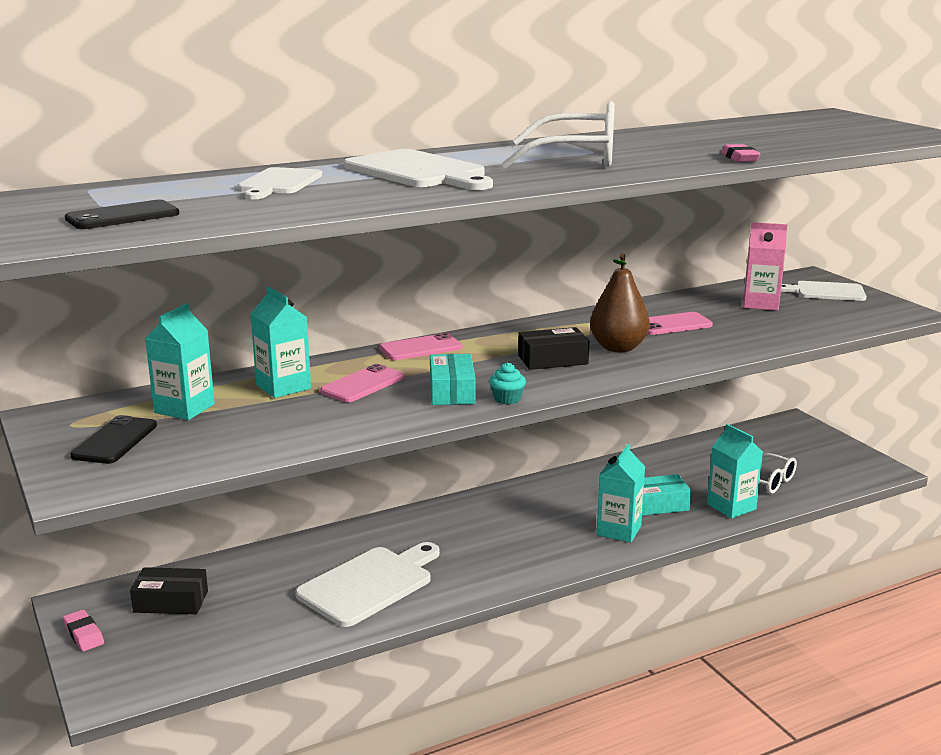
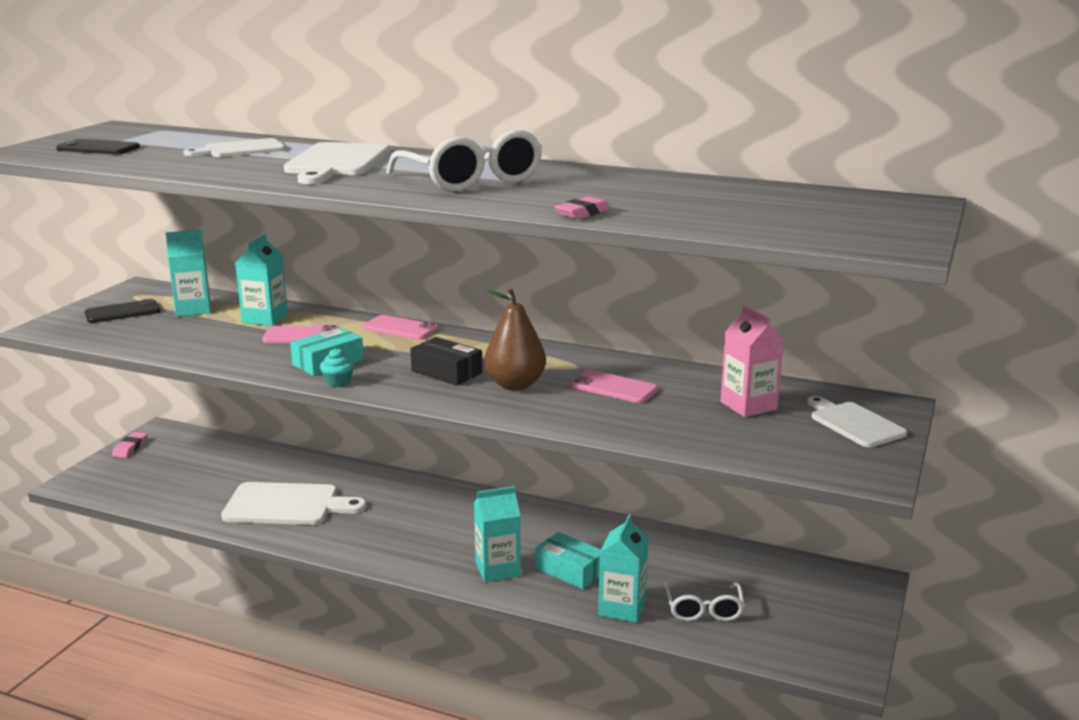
camera: 50 degrees right, 0 degrees up
(171, 602) = (192, 454): black box -> none

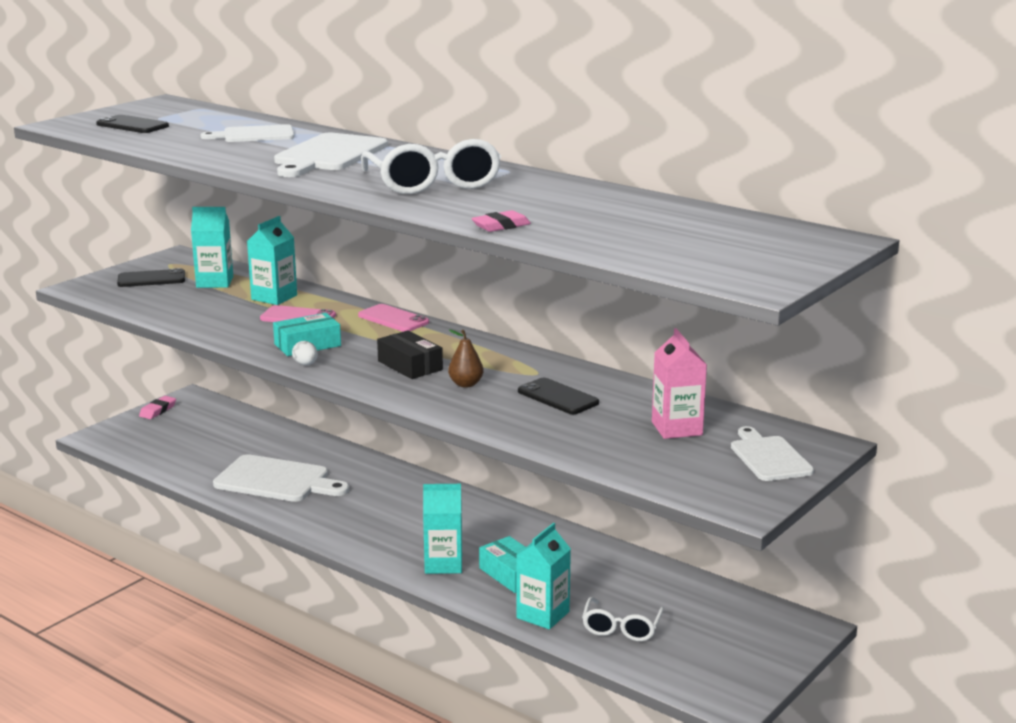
camera: 15 degrees right, 0 degrees up
(338, 382) = (305, 364): turquoise cupcake -> white egg
(515, 385) = (466, 384): brown pear -> brown pear, size x0.59
(614, 388) = (558, 397): pink phone -> black phone

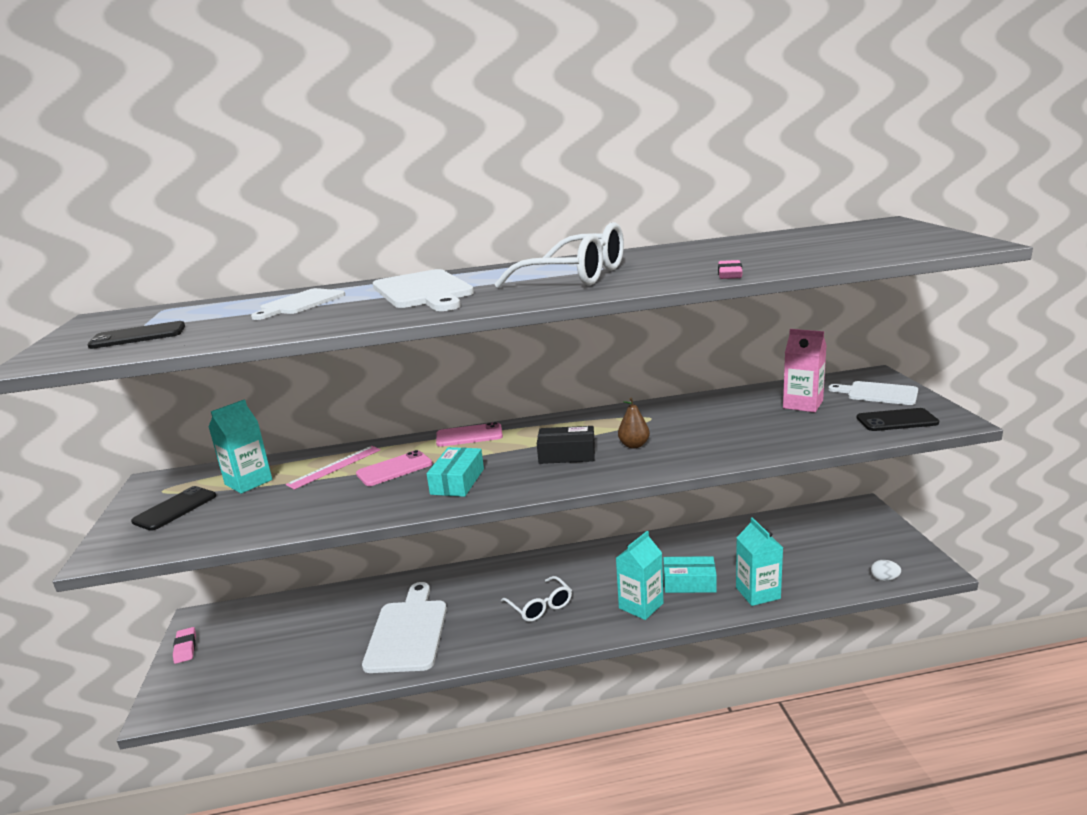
camera: 45 degrees left, 0 degrees up
(274, 297) = (335, 467): turquoise carton -> pink ruler
(276, 480) = (408, 632): white cutting board -> white cutting board turned 60 degrees counterclockwise
(305, 364) = (495, 493): white egg -> white egg (884, 579)
(558, 397) = (702, 423): black phone -> black phone (896, 420)
(621, 628) = (805, 569): white glasses -> white glasses (540, 606)

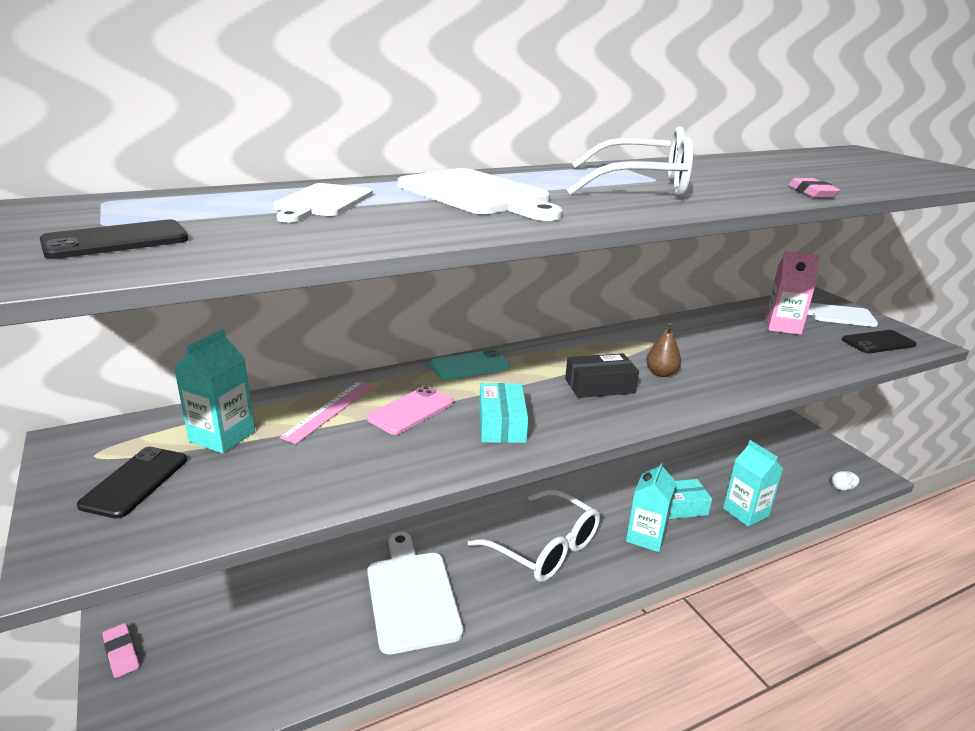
camera: 20 degrees left, 5 degrees up
(469, 435) = (470, 365): pink phone -> turquoise phone
(540, 606) = (544, 547): white glasses -> white glasses, size x1.69

